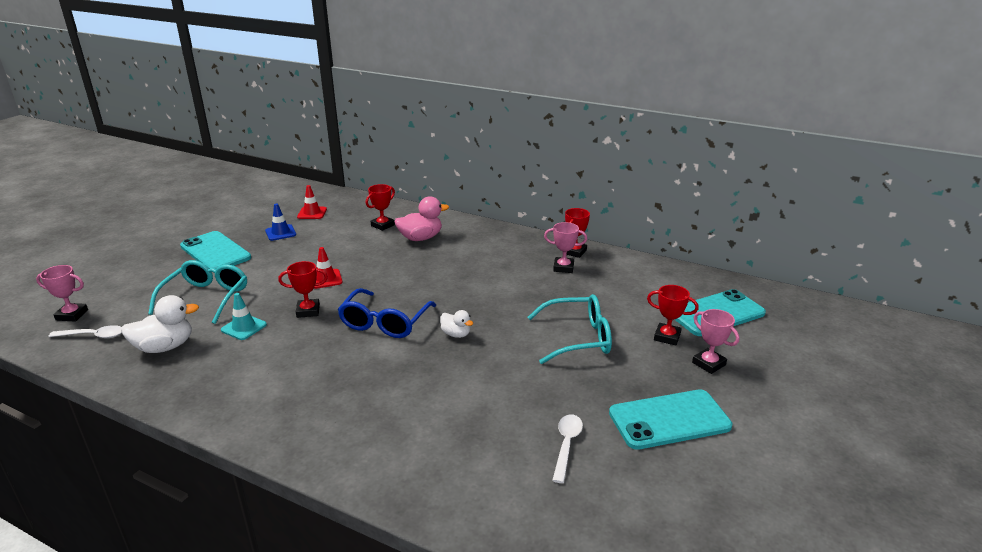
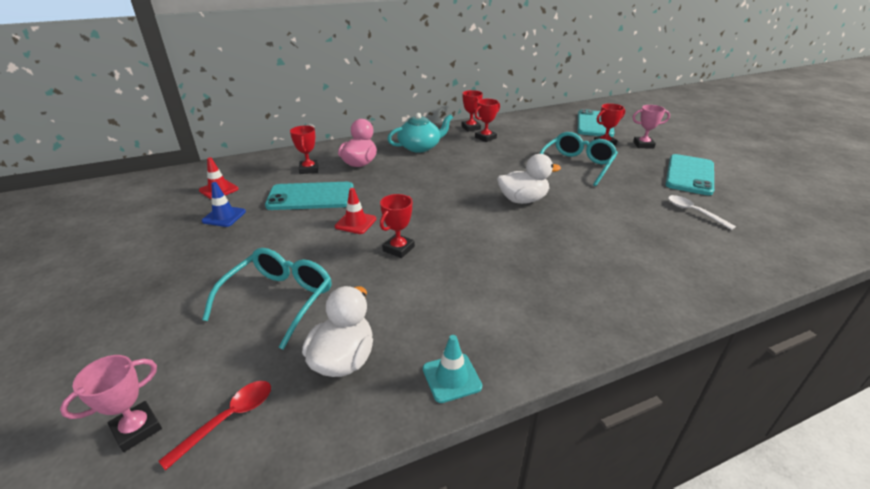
camera: 50 degrees left, 5 degrees up
(93, 336) = (228, 419): white spoon -> red spoon
(206, 298) = (279, 299): turquoise glasses -> turquoise glasses turned 60 degrees clockwise
(215, 252) = (187, 265): turquoise phone -> turquoise phone (311, 197)
(244, 327) = (377, 293): turquoise traffic cone -> turquoise traffic cone (451, 378)
(384, 323) = (469, 221): blue glasses -> none
(456, 334) = (523, 200): white duck -> white duck, size x1.75
(490, 247) = (420, 147): none -> turquoise teapot
(563, 267) = (485, 138): pink trophy -> red trophy

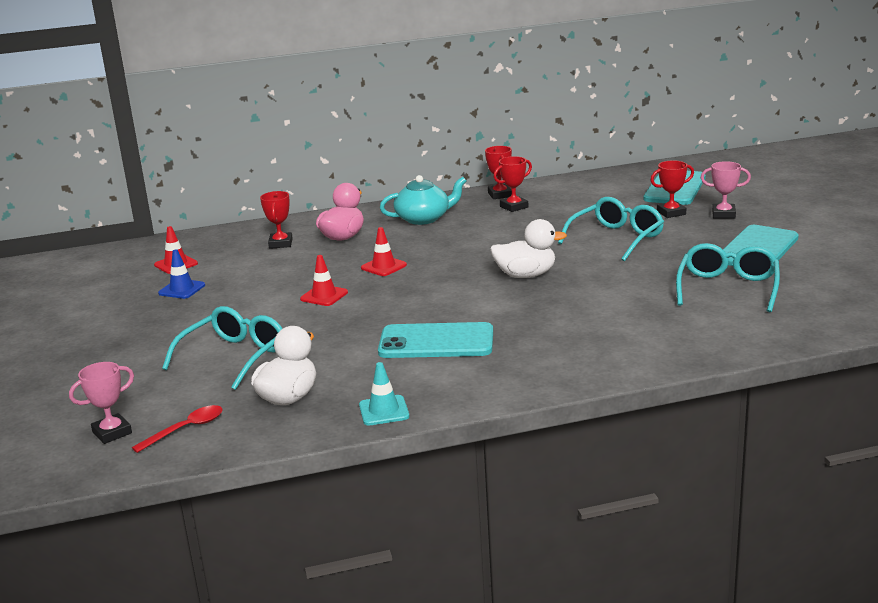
camera: 10 degrees right, 10 degrees down
(311, 197) = (279, 271): turquoise phone -> turquoise phone (436, 342)
(398, 249) = (364, 319): red trophy -> none
(400, 192) = (383, 266): none -> red traffic cone
(694, 212) = (728, 288): white spoon -> turquoise glasses

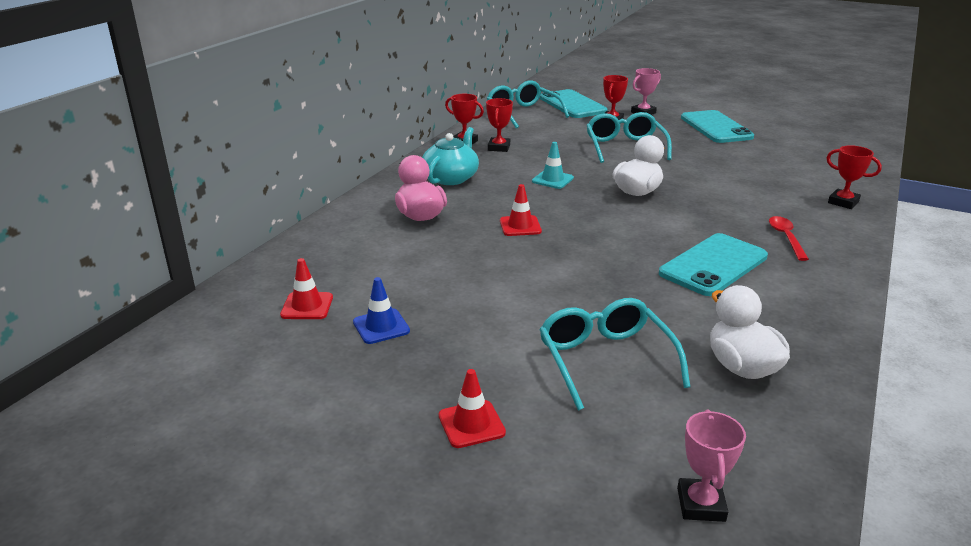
camera: 50 degrees left, 5 degrees up
(186, 429) = (748, 451): red spoon -> red spoon (786, 238)
(280, 243) = (373, 243): red trophy -> red trophy (843, 202)
(324, 296) = (536, 270): red traffic cone -> red traffic cone (471, 424)
(384, 411) = (825, 335): turquoise traffic cone -> turquoise traffic cone (552, 180)
(728, 288) = (764, 155): turquoise glasses -> turquoise glasses (522, 113)

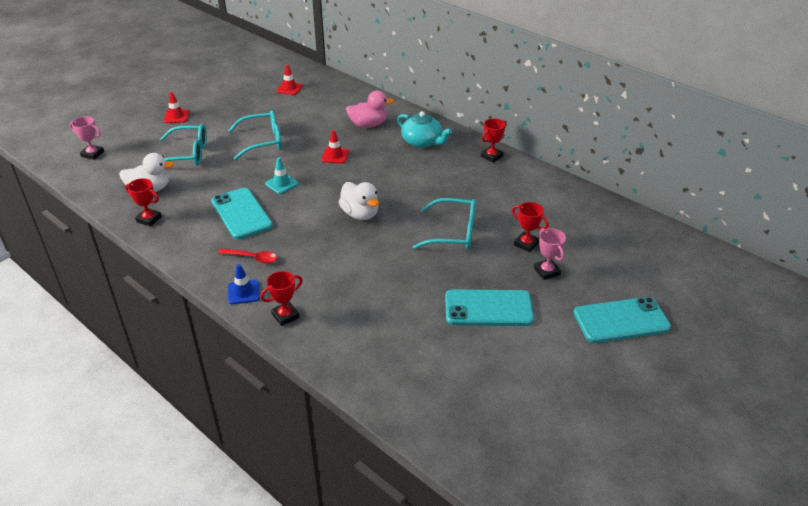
camera: 105 degrees right, 10 degrees up
(381, 326) = (259, 104): blue traffic cone -> blue traffic cone (243, 292)
(499, 147) = (474, 170): red trophy -> red trophy (149, 219)
(522, 113) = (559, 196): turquoise glasses -> turquoise glasses (263, 141)
(552, 180) = (400, 182): turquoise traffic cone -> turquoise traffic cone (281, 184)
(572, 105) = (581, 231): turquoise phone -> turquoise phone (621, 320)

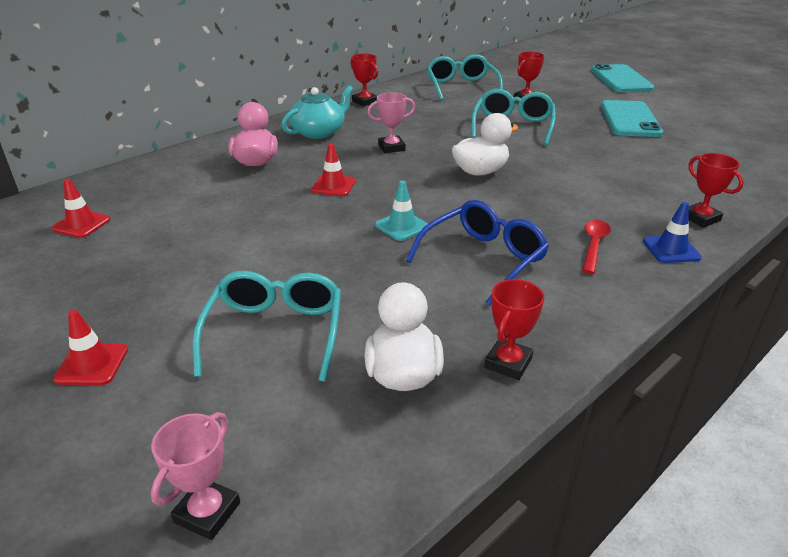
camera: 85 degrees left, 5 degrees down
(241, 213) = (484, 259): turquoise phone -> blue glasses
(263, 141) = (263, 246): turquoise glasses -> turquoise glasses (461, 86)
(547, 271) = (566, 95): pink trophy -> pink trophy (391, 147)

